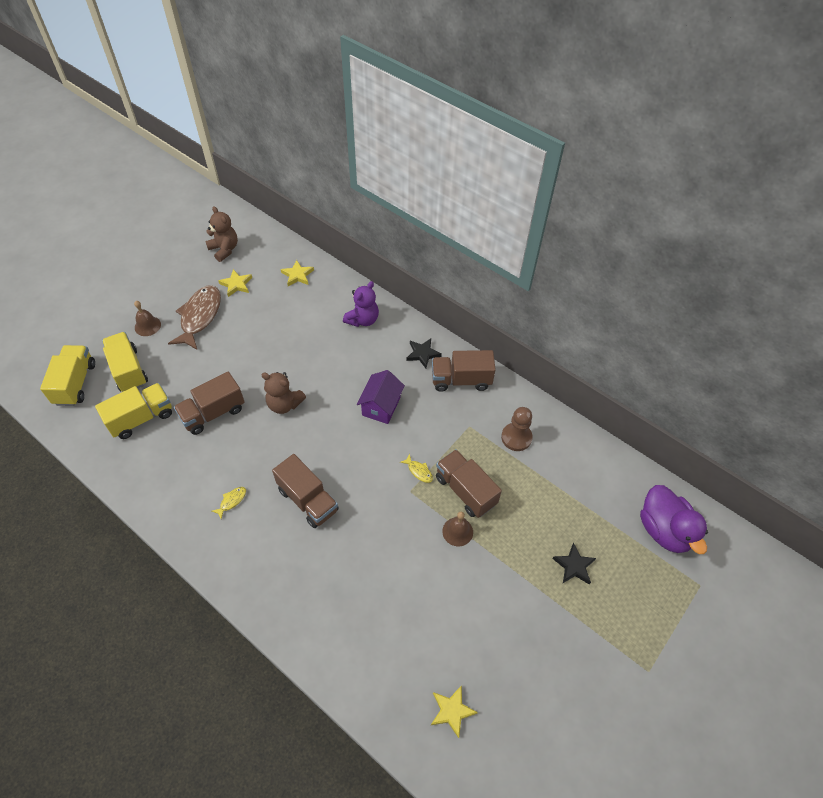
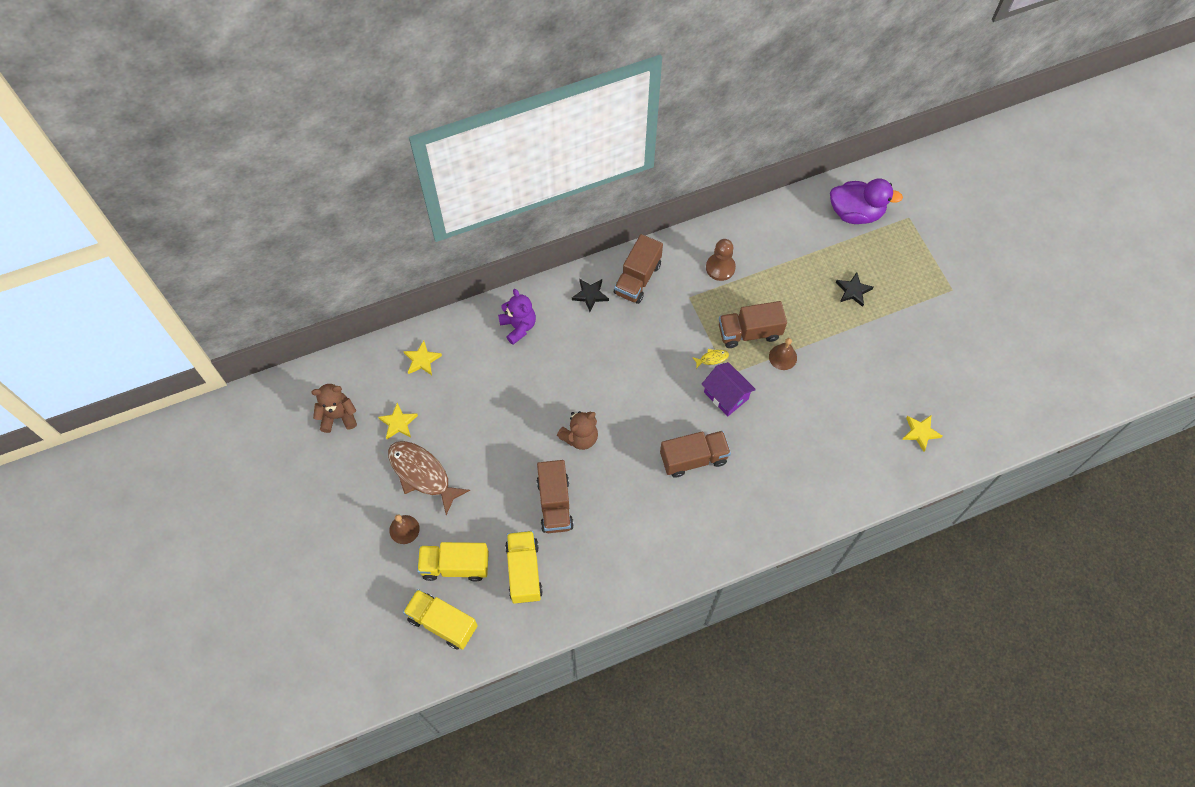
camera: 60 degrees left, 10 degrees up
(231, 501) = (661, 521): yellow fish -> none
(381, 406) = (629, 357): purple house -> purple house (726, 395)

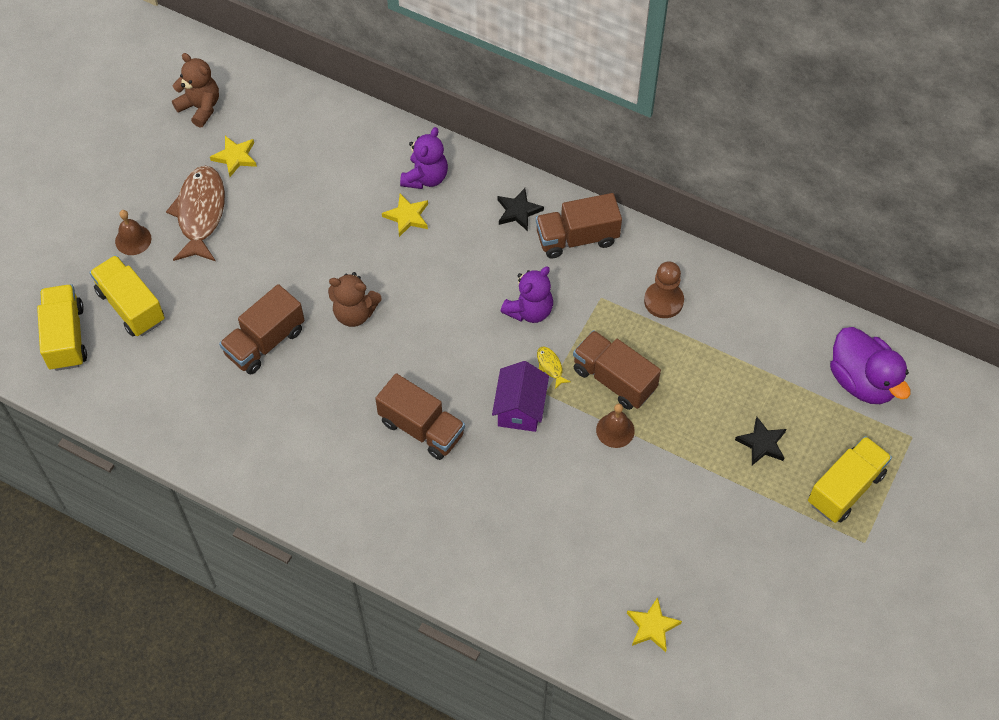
camera: 50 degrees right, 5 degrees down
(422, 360) = (316, 128): yellow star -> yellow star (407, 216)
(524, 571) = (173, 366): yellow truck -> yellow truck (845, 488)
(664, 341) = (529, 310): none -> purple teddy bear
(712, 358) = (550, 366): yellow fish -> yellow fish turned 150 degrees counterclockwise

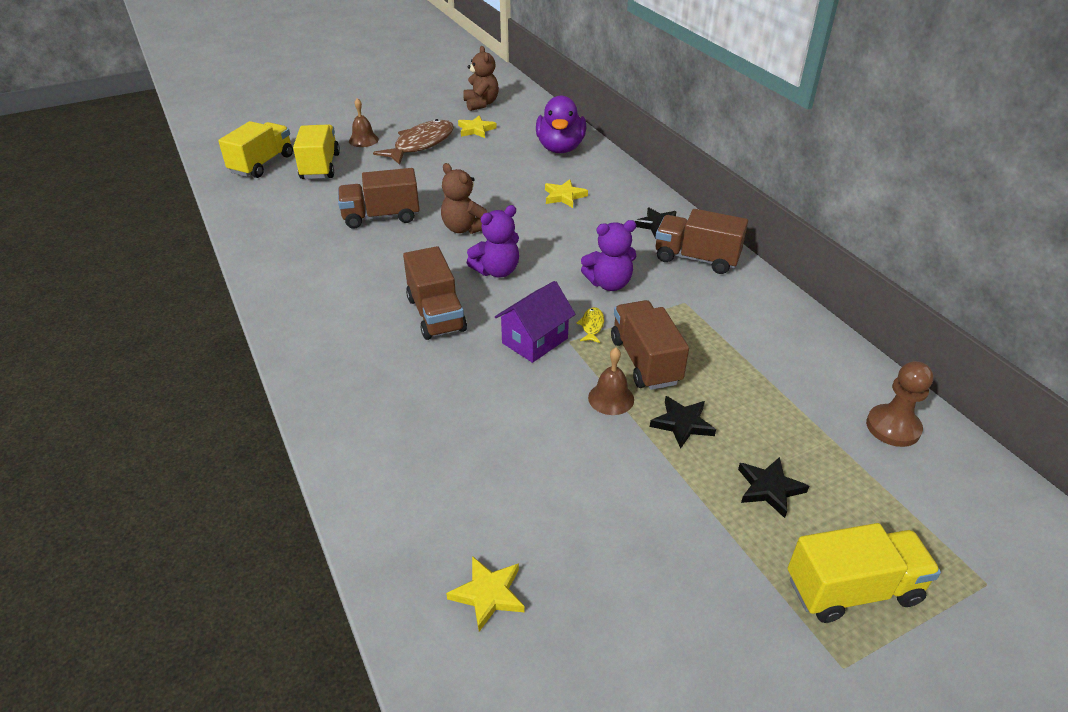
camera: 35 degrees right, 20 degrees down
(425, 177) = (600, 183): purple teddy bear -> purple teddy bear (497, 271)
(663, 301) = (746, 329): brown pawn -> brown pawn (893, 427)
(677, 423) = (682, 423): none -> black star
(862, 381) = (943, 493): purple duck -> purple duck (560, 148)

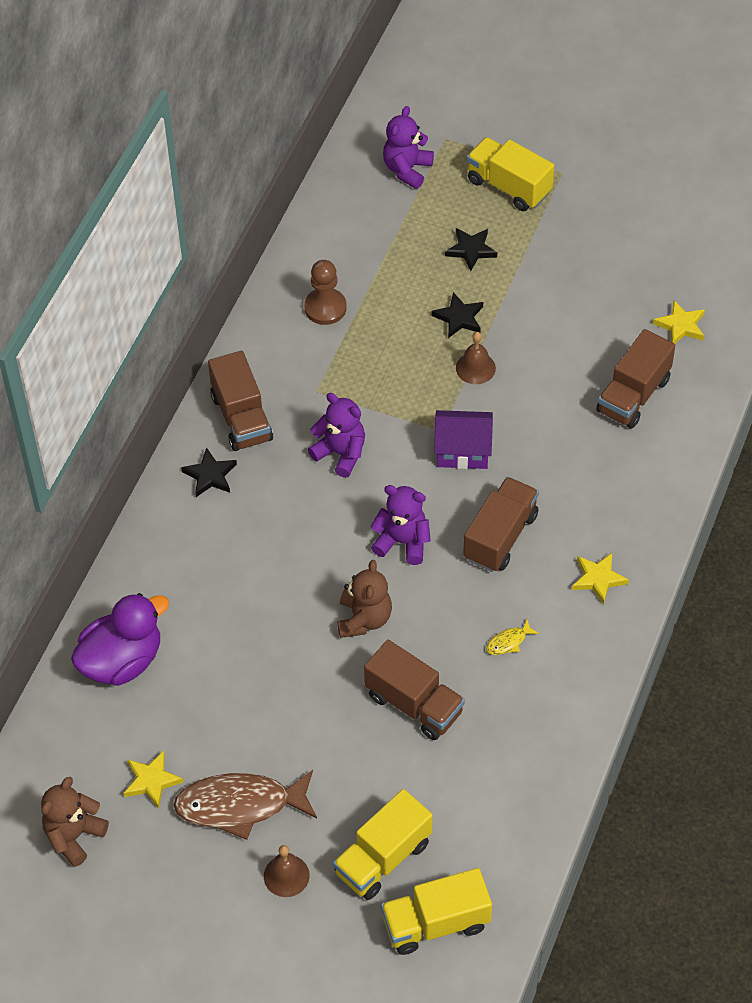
camera: 130 degrees left, 15 degrees up
(564, 196) = (226, 583): yellow star -> yellow star (598, 579)
(592, 326) = (408, 429): yellow fish -> yellow fish (509, 642)
(645, 361) = (416, 373): brown truck -> brown truck (633, 395)
(893, 427) = (349, 216): brown pawn -> brown pawn (325, 308)
(945, 513) = (407, 169): none -> purple teddy bear

